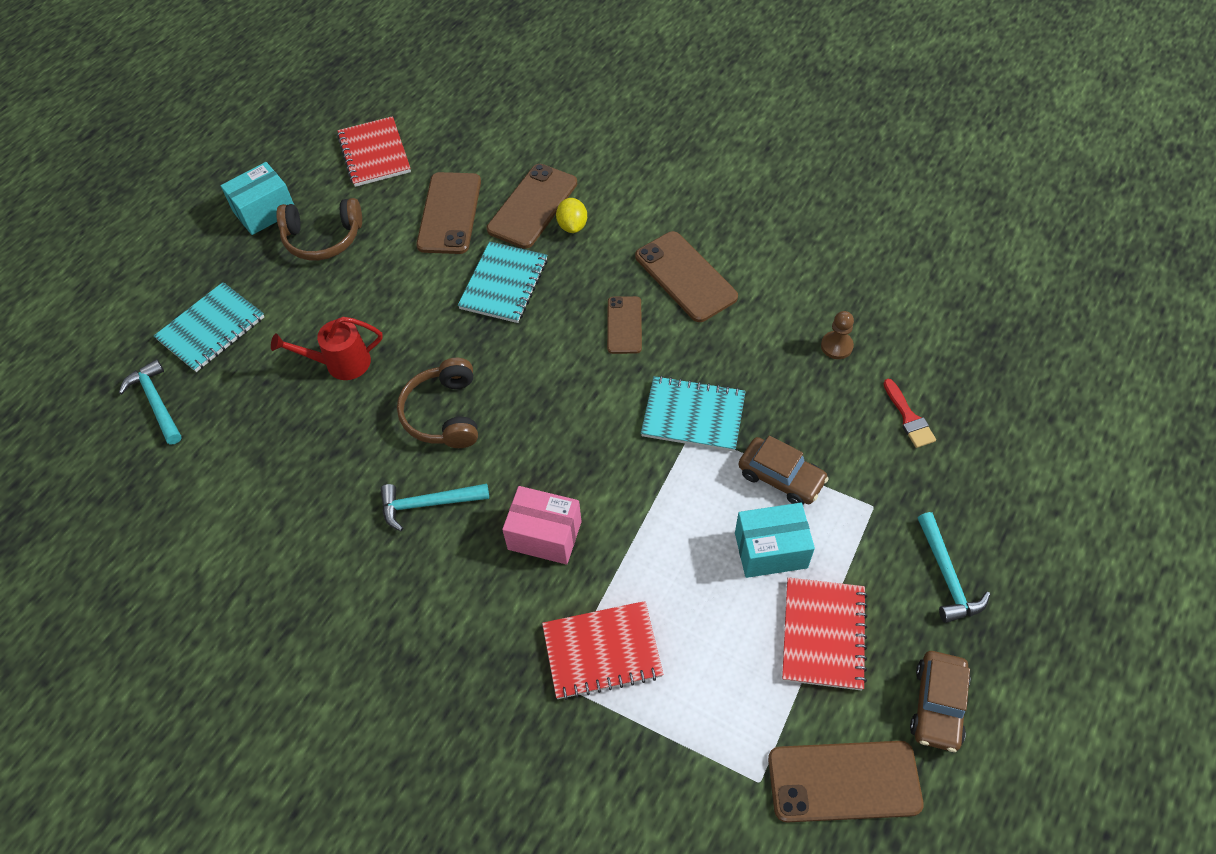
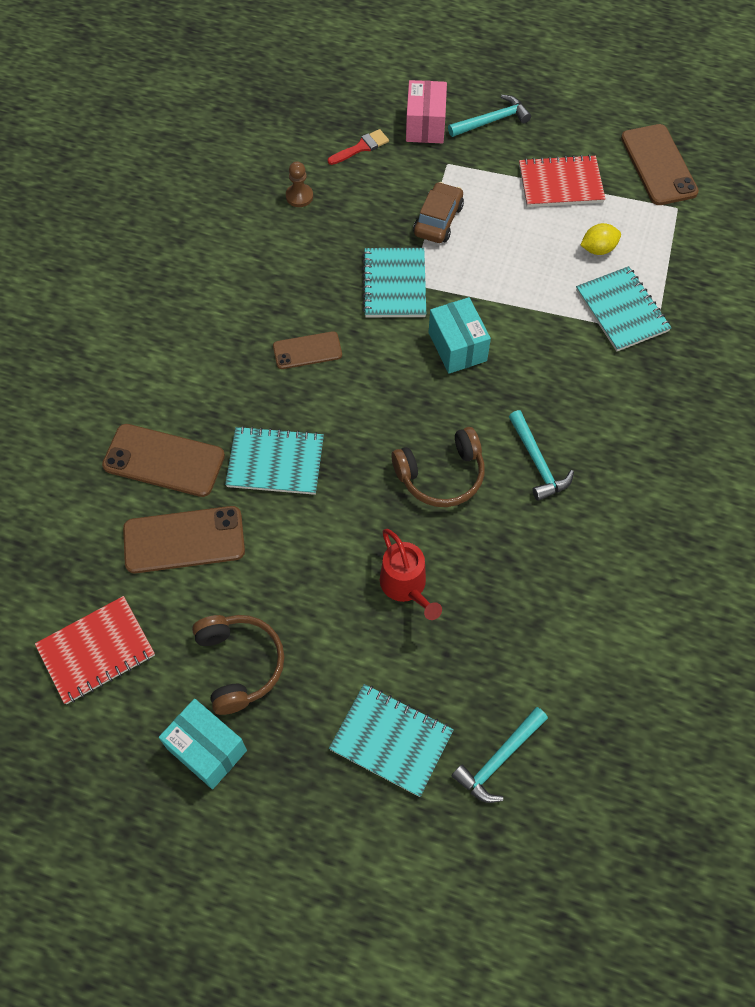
camera: 105 degrees left, 5 degrees up
(544, 535) = (539, 368): pink box -> pink box (425, 125)
(572, 226) = (187, 418): yellow lemon -> yellow lemon (598, 249)
(602, 651) = (622, 310): red notebook -> turquoise notebook
(685, 277) = (240, 312): brown phone -> none
(770, 550) = (504, 220): turquoise box -> turquoise box (457, 347)
(937, 705) = (588, 122): brown car -> none

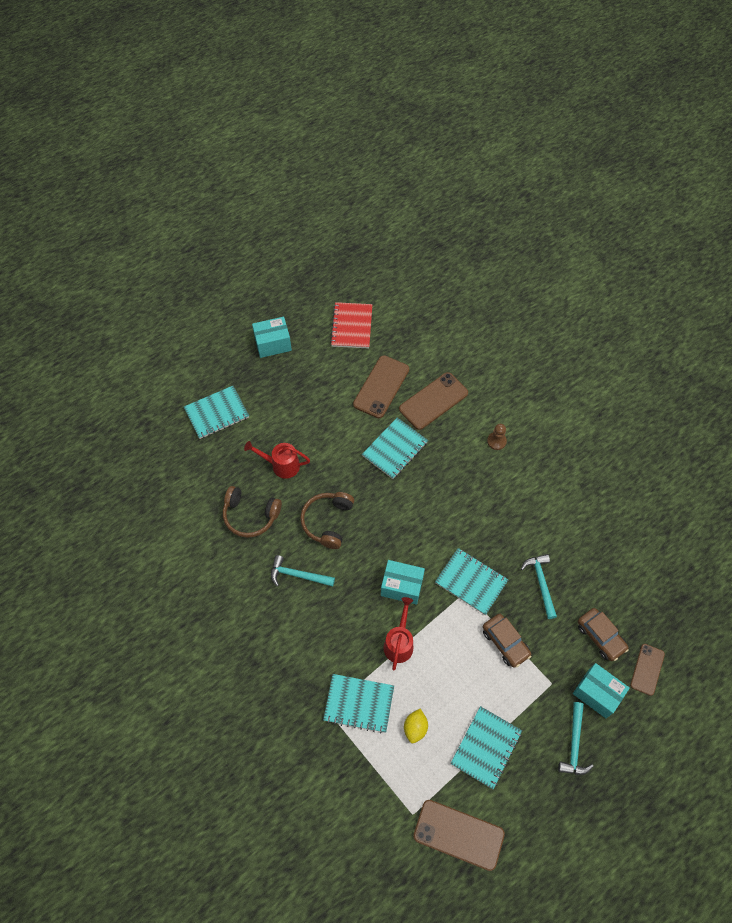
camera: 125 degrees right, 0 degrees up
(239, 664) = (300, 376): brown headphones -> brown headphones (250, 515)
(299, 196) = (578, 571): brown pawn -> brown pawn (496, 441)
(307, 350) = (455, 505): brown phone -> brown phone (647, 669)
(361, 147) = (600, 637): red brush -> brown car
(425, 125) = (597, 693): pink box -> turquoise box
(498, 759) = (172, 449): turquoise hammer -> turquoise hammer (541, 583)
(523, 312) = (399, 642): none -> red watering can
(560, 183) = (486, 747): red notebook -> turquoise notebook

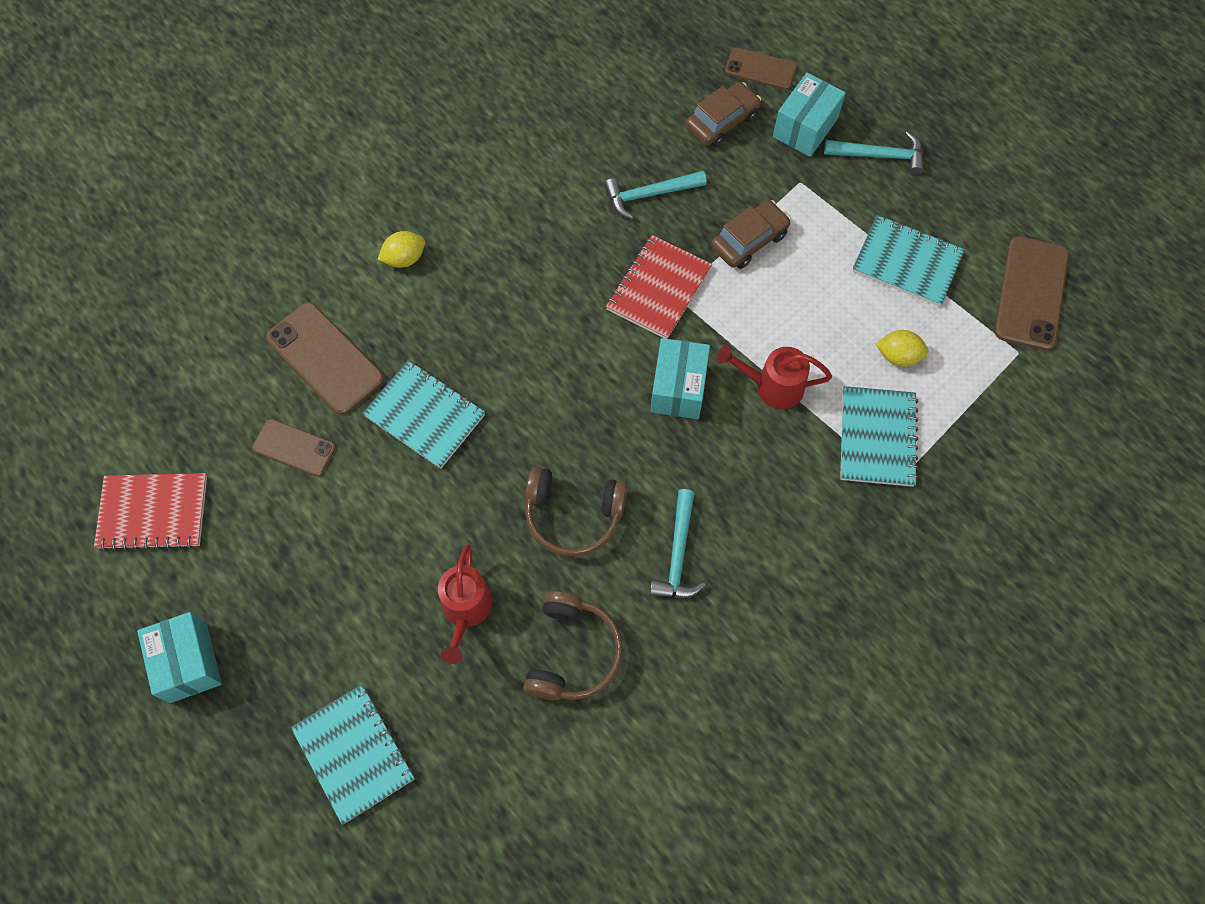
camera: 95 degrees left, 5 degrees up
(381, 387) = (294, 448): brown phone -> brown phone, size x0.61
(471, 582) = (658, 289): turquoise notebook -> red notebook
(496, 441) = (404, 258): brown pawn -> yellow lemon

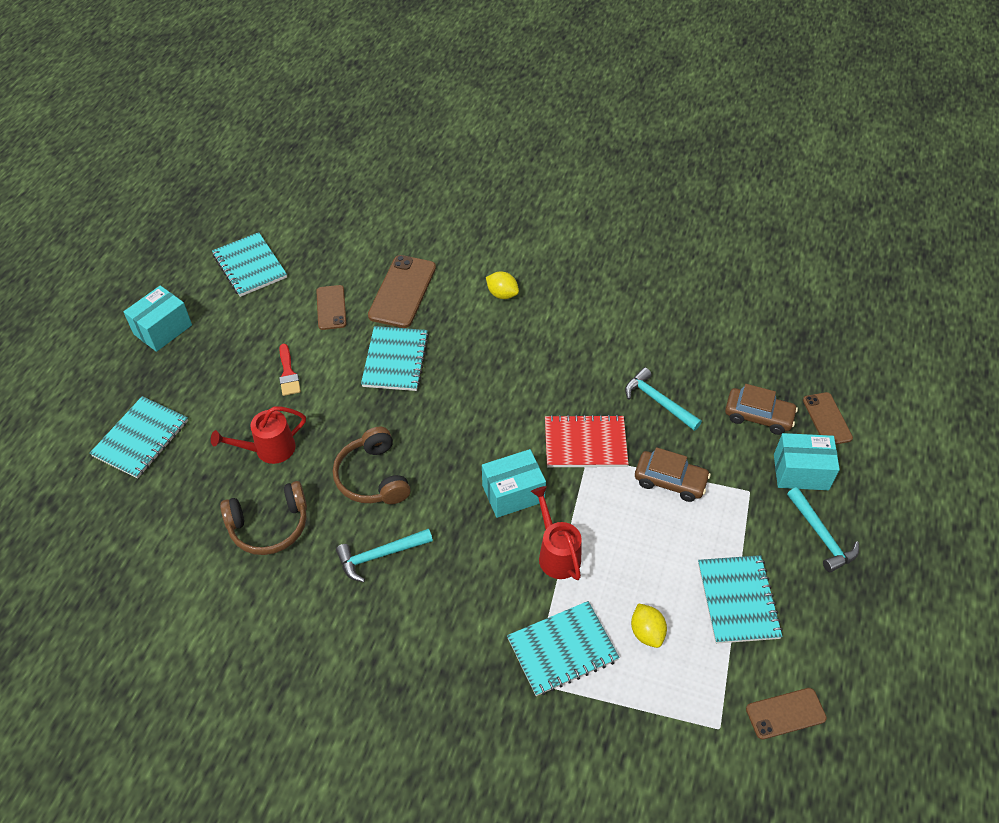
camera: 60 degrees right, 15 degrees down
(153, 512) = (249, 266): red notebook -> turquoise notebook
(365, 541) = (288, 373): none -> red brush
(1031, 293) = (785, 713): brown phone -> brown phone, size x0.61

